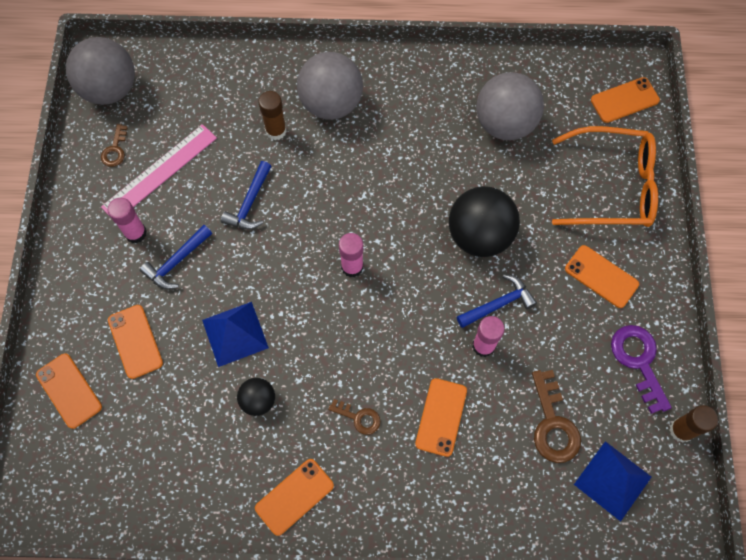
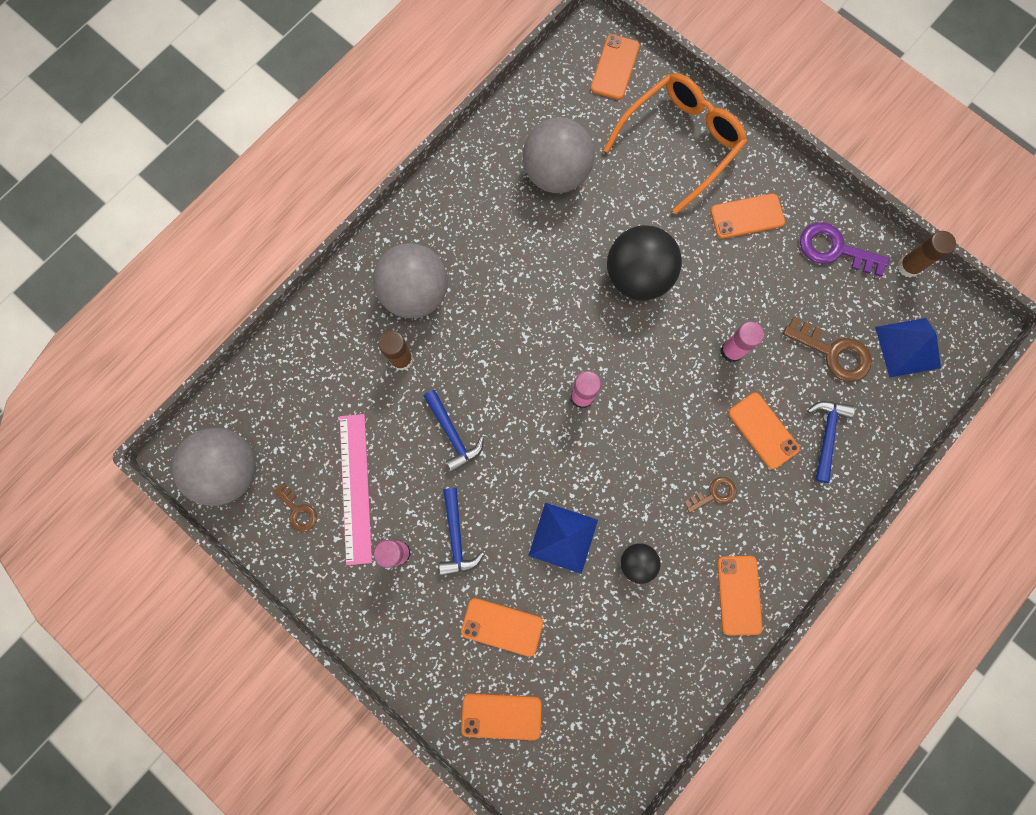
camera: 50 degrees left, 10 degrees up
(498, 304) = (707, 311): blue hammer -> blue hammer (826, 435)

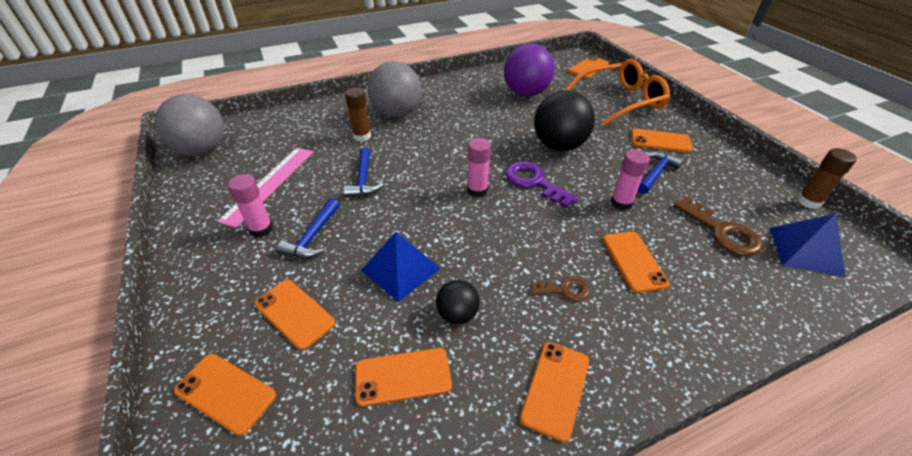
camera: 25 degrees right, 35 degrees down
(298, 511) = (219, 182): brown key -> none
(556, 173) = (526, 93): grey ball -> purple ball
(624, 639) = (403, 376): none -> orange phone
(826, 435) = (702, 286): blue hammer -> blue hammer (655, 173)
(834, 249) = (734, 175): purple key -> purple key (534, 182)

